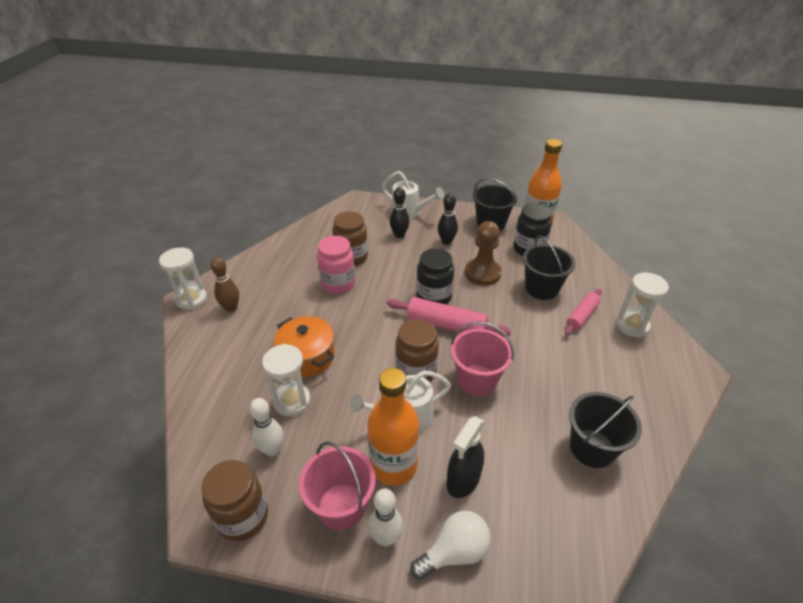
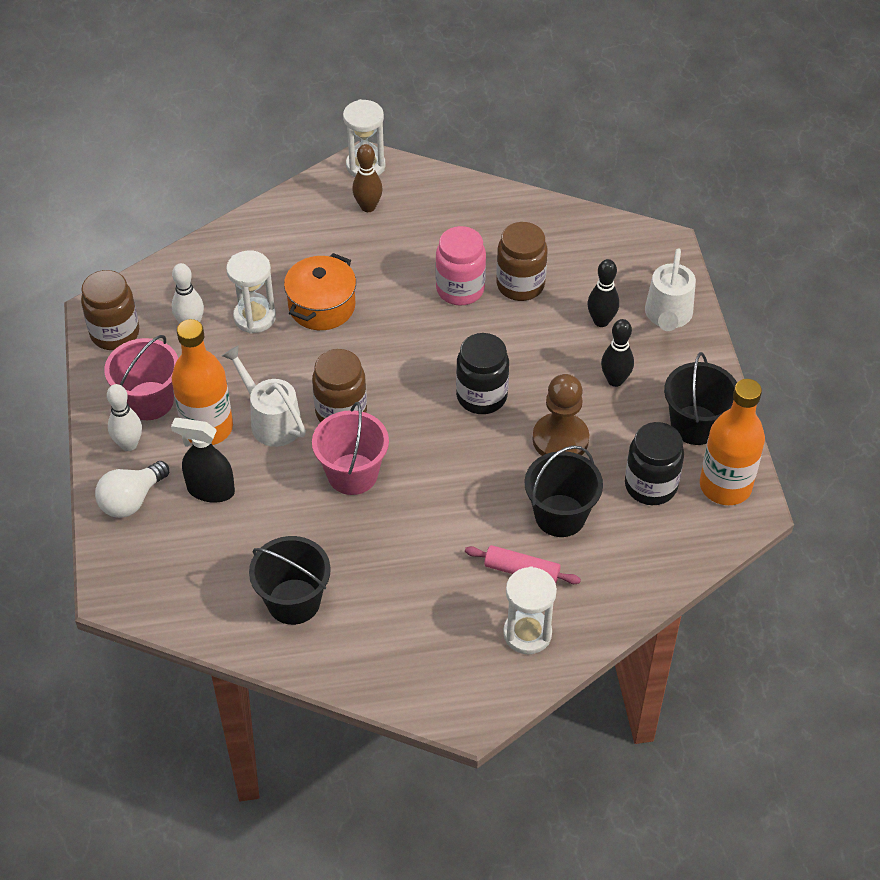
camera: 70 degrees right, 10 degrees up
(446, 325) = (433, 422): pink rolling pin -> none
(454, 552) = (131, 500): white light bulb -> white light bulb turned 90 degrees clockwise

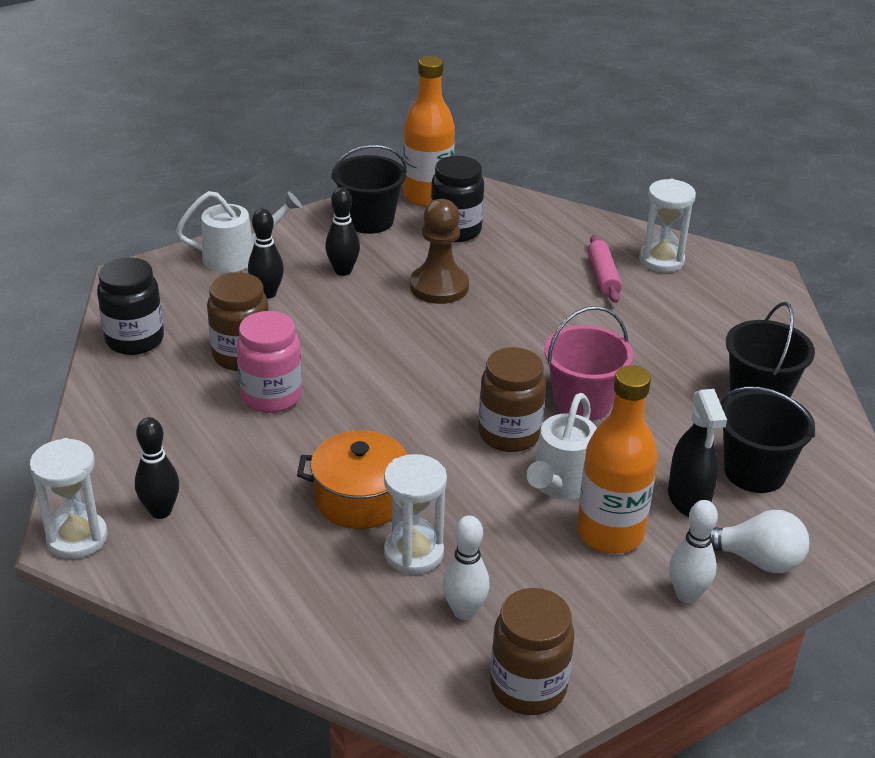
camera: 115 degrees left, 15 degrees down
(149, 401) = (611, 603): pink bucket -> none
(368, 207) = (160, 511): brown bowling pin -> black bowling pin
(481, 396) = (419, 345): black jar -> black jar (135, 340)
(560, 516) = (527, 269): black bucket -> black bucket (754, 472)

